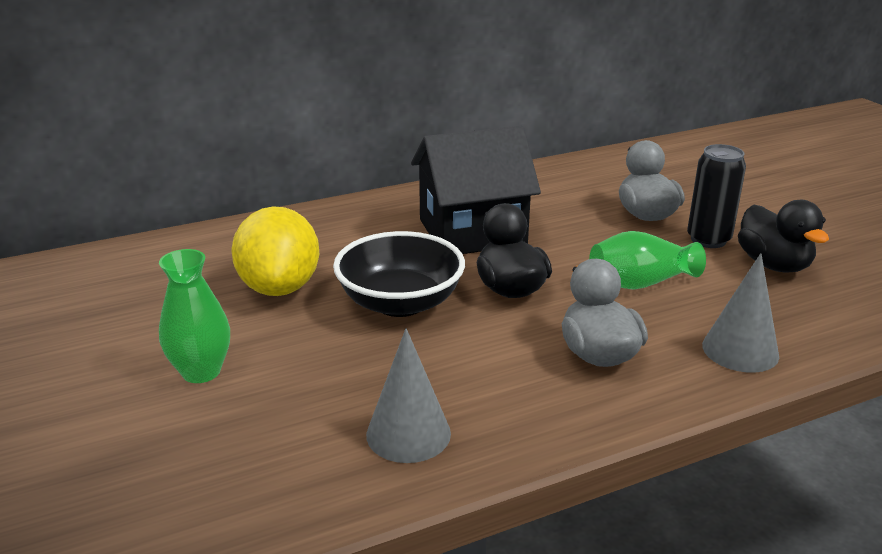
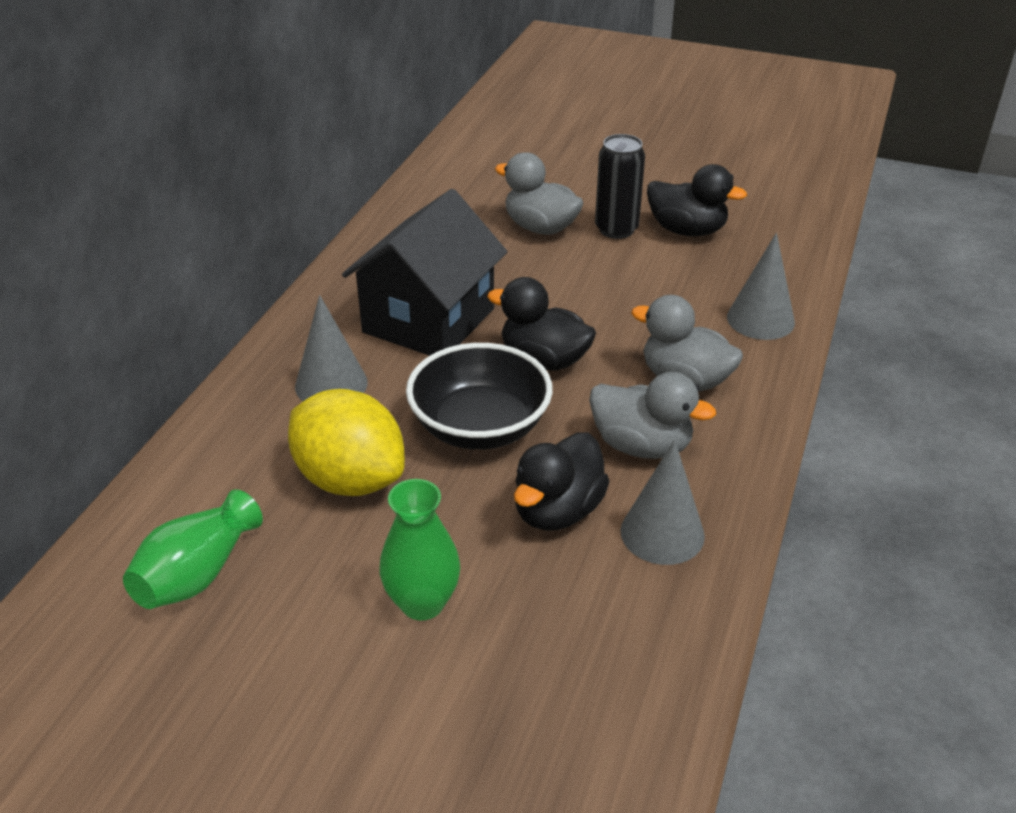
camera: 45 degrees left, 10 degrees up
(355, 236) = (331, 384): none -> grey cone
(364, 376) = (557, 511): none -> black duck
(490, 374) = (641, 446): none -> grey duck
(640, 283) = (626, 298): green vase -> green vase (197, 574)

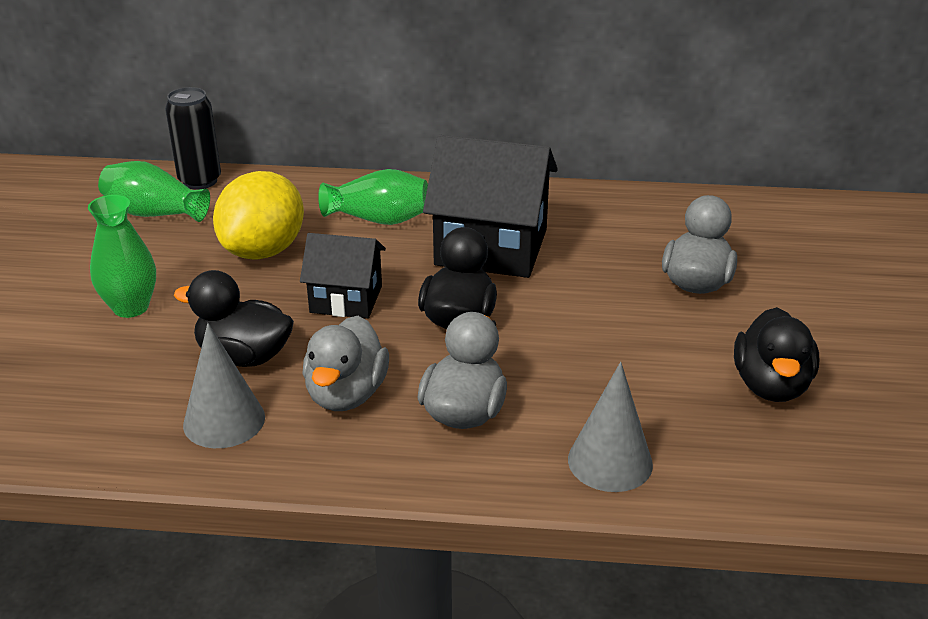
camera: 75 degrees right, 5 degrees down
(331, 384) = (379, 219): grey cone -> green vase
(480, 427) = (346, 299): black bowl -> black house
(616, 229) = (732, 333): black can -> black can (200, 181)

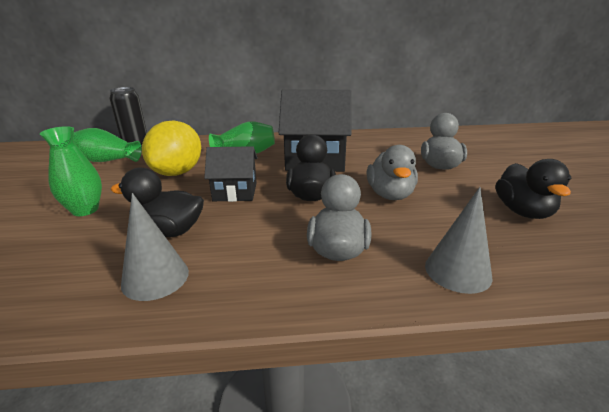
camera: 10 degrees left, 5 degrees down
(346, 394) = (248, 248): grey duck -> grey duck (390, 194)

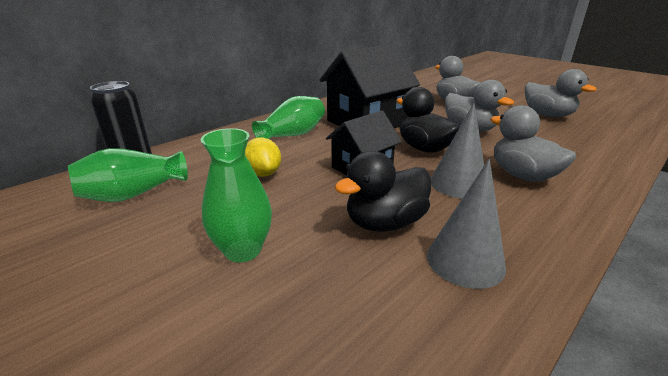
camera: 40 degrees left, 0 degrees up
(177, 172) = (263, 173): yellow lemon -> yellow lemon, size x0.55
(457, 271) = (593, 158): grey cone -> grey cone (458, 184)
(523, 211) = (547, 115): black duck -> grey duck

